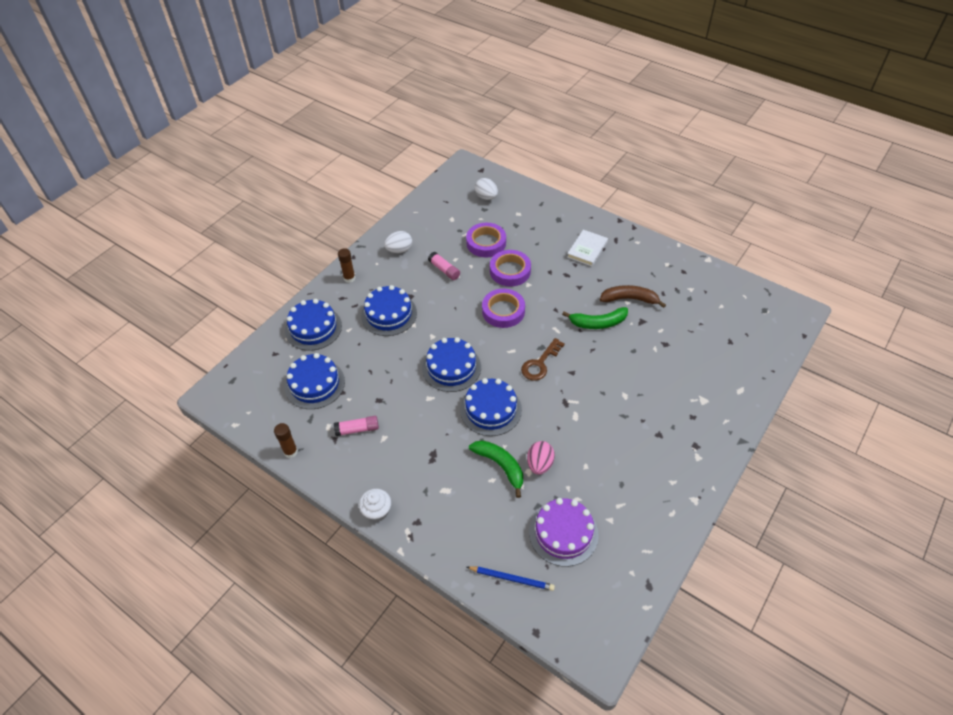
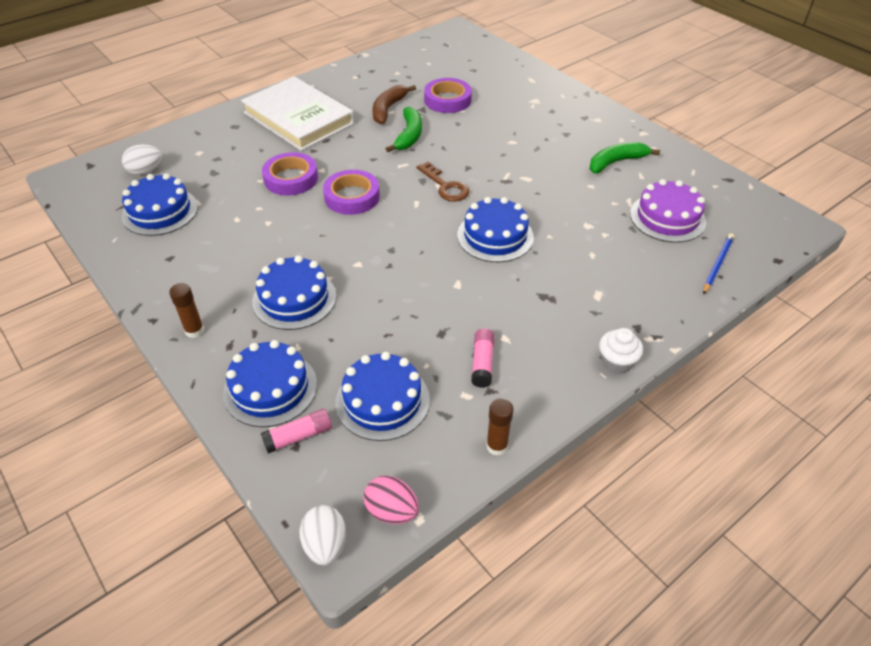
camera: 75 degrees left, 5 degrees down
(399, 250) = (178, 268): white egg -> white egg (325, 545)
(444, 270) = (249, 232): pink glue stick -> pink glue stick (298, 436)
(451, 367) = (418, 256): blue cake -> blue cake (160, 211)
(486, 243) = (229, 187): purple tape -> purple tape (447, 100)
(500, 466) = (575, 244): green banana -> green banana (616, 162)
(539, 464) = (581, 215): pink egg -> pink egg (392, 511)
(587, 249) = (298, 118): white book -> white book, size x2.03

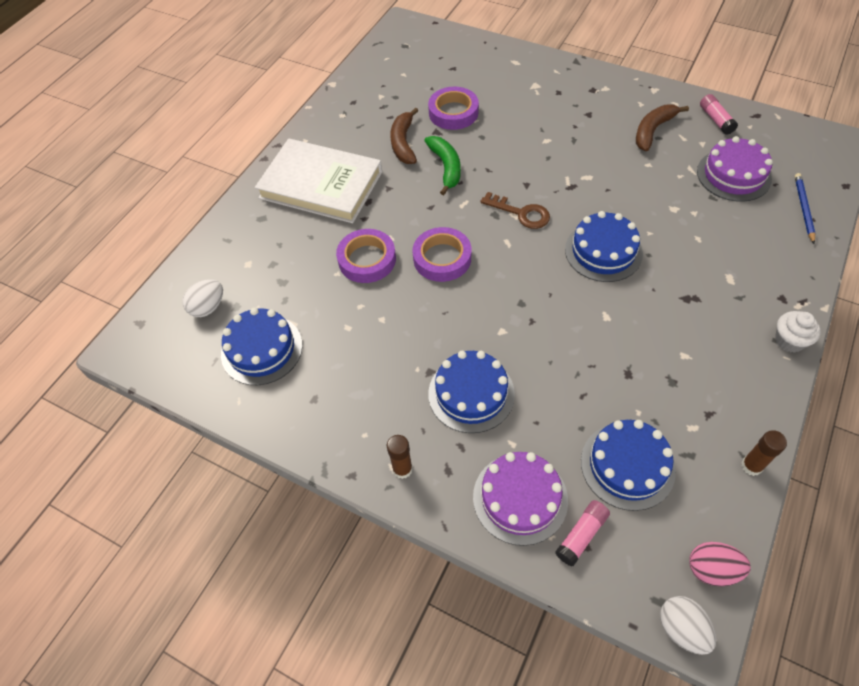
camera: 20 degrees left, 10 degrees up
(270, 388) = (520, 498): blue cake -> purple cake
(482, 363) = (684, 389): pink glue stick -> pink glue stick (716, 120)
(616, 162) = (653, 130): green banana -> brown banana

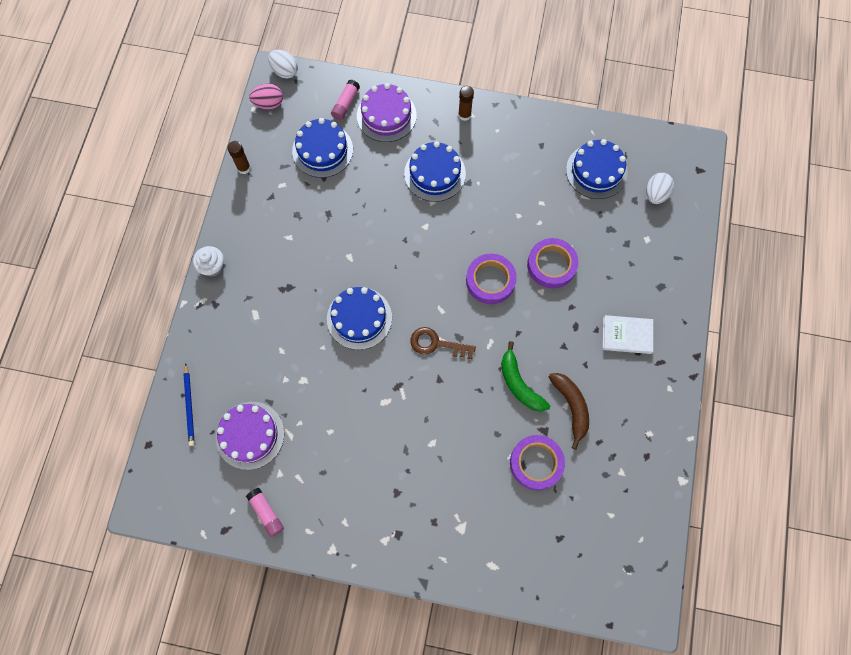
camera: 160 degrees right, 15 degrees up
(321, 185) = (627, 335): white book -> white book, size x0.49
(653, 130) = (329, 481): brown banana -> none

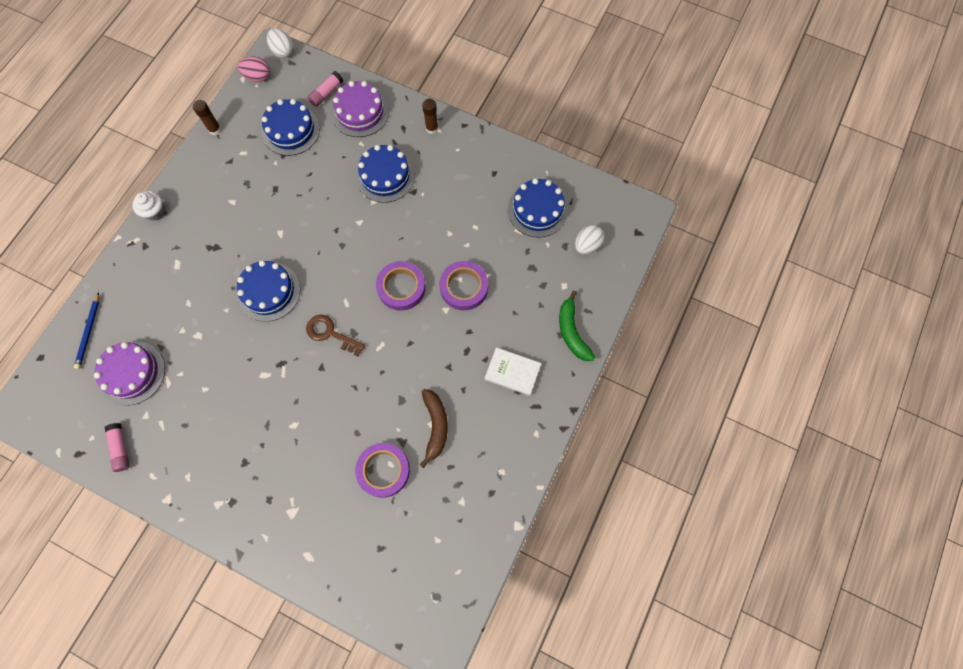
camera: 15 degrees right, 0 degrees up
(519, 384) = (394, 391): green banana -> green banana (572, 331)

